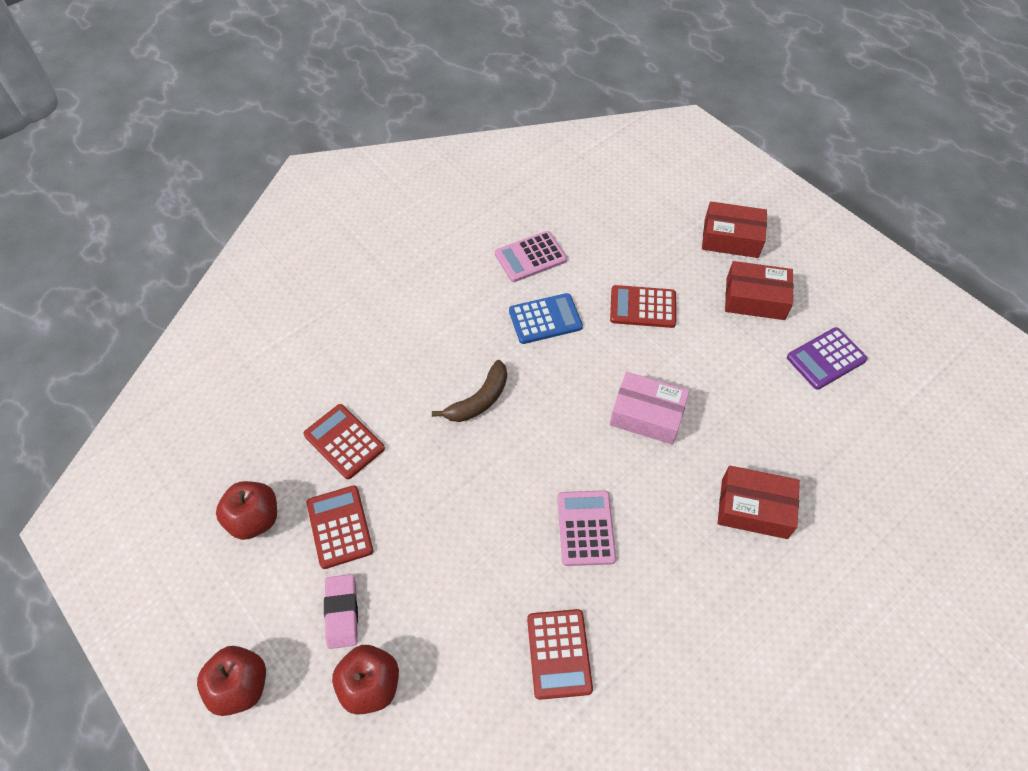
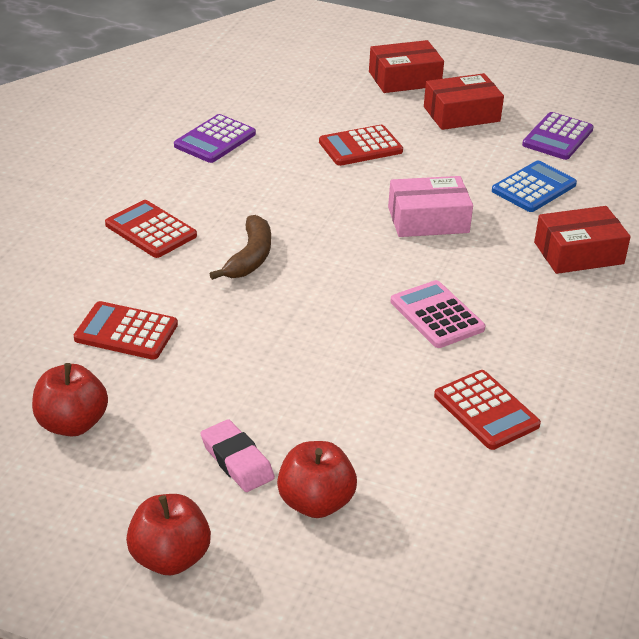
camera: 30 degrees left, 20 degrees down
(340, 527) = (178, 397): red calculator -> red calculator (151, 230)
(530, 257) = (215, 140): pink calculator -> purple calculator
(545, 319) = (269, 180): blue calculator -> blue calculator (534, 188)

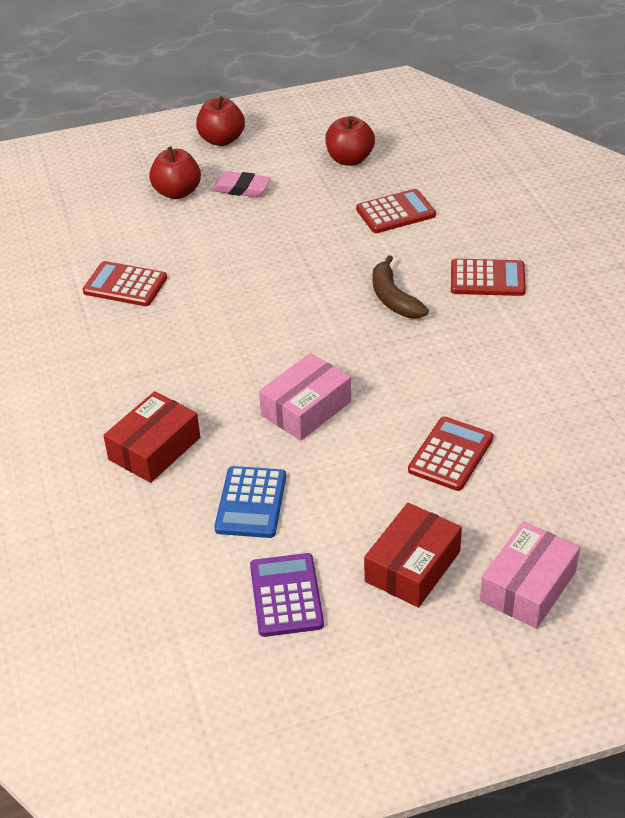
camera: 145 degrees right, 5 degrees up
(215, 140) = (572, 383): purple calculator -> none
(404, 79) = (528, 586): red box -> pink box
(437, 315) = (216, 330): pink calculator -> none

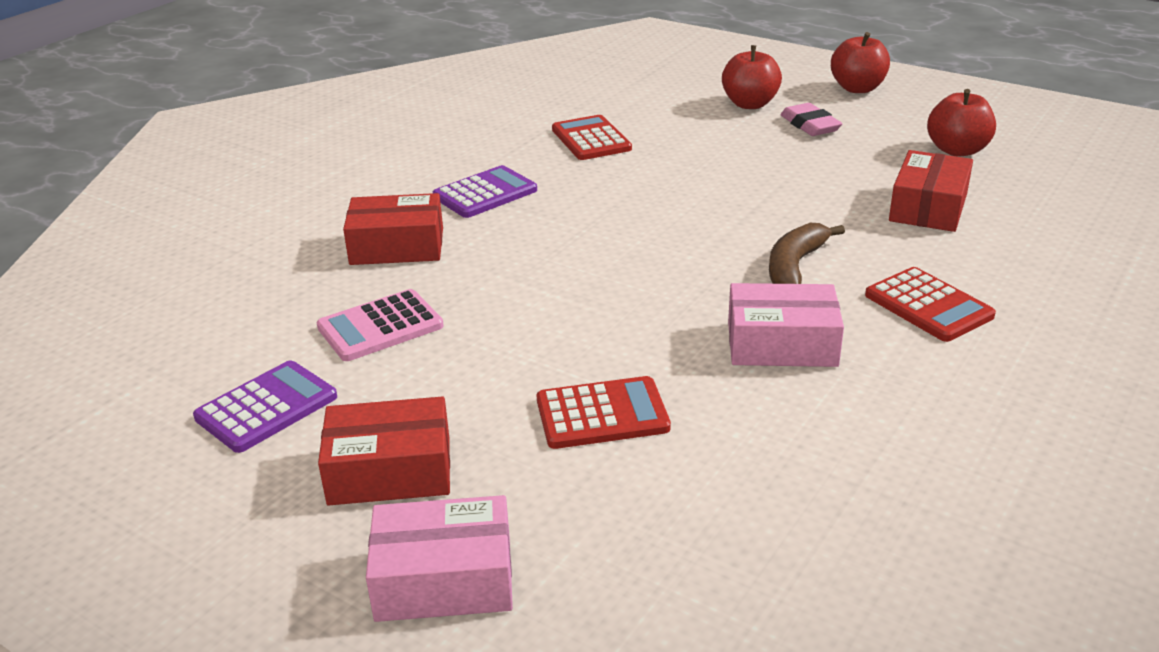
camera: 50 degrees right, 10 degrees down
(135, 372) = (485, 193): none -> purple calculator
(251, 503) = (380, 327): blue calculator -> pink calculator
(306, 408) = (554, 294): pink box -> pink box (781, 344)
(395, 212) = (928, 207): red calculator -> red box

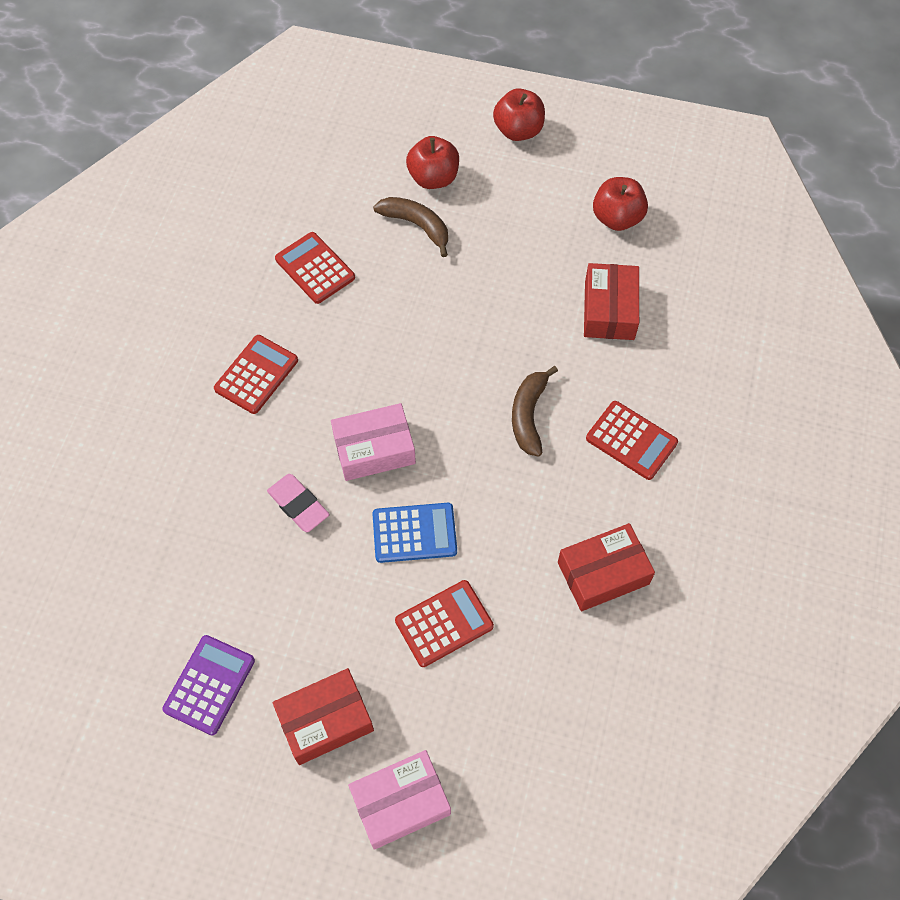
camera: 20 degrees left, 30 degrees up
(380, 327) = (249, 573): pink calculator -> none
(397, 246) = (216, 468): red box -> red box (603, 573)
(485, 193) = (256, 375): purple calculator -> red calculator
(603, 331) = (414, 533): none -> blue calculator
(717, 128) = (417, 226): none -> brown banana
(781, 344) = (542, 513): pink box -> pink box (374, 449)
(810, 125) = (492, 203): pink eraser -> pink eraser (298, 505)

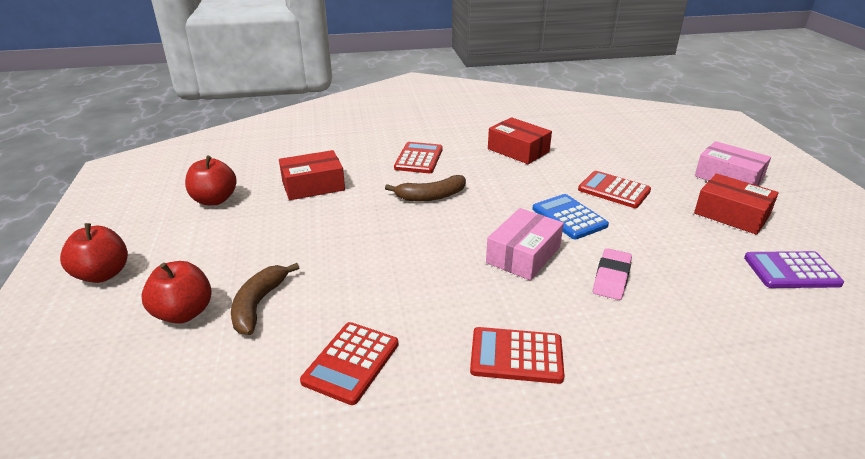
camera: 115 degrees left, 30 degrees down
(374, 449) = (523, 255): pink box -> pink box turned 75 degrees clockwise

